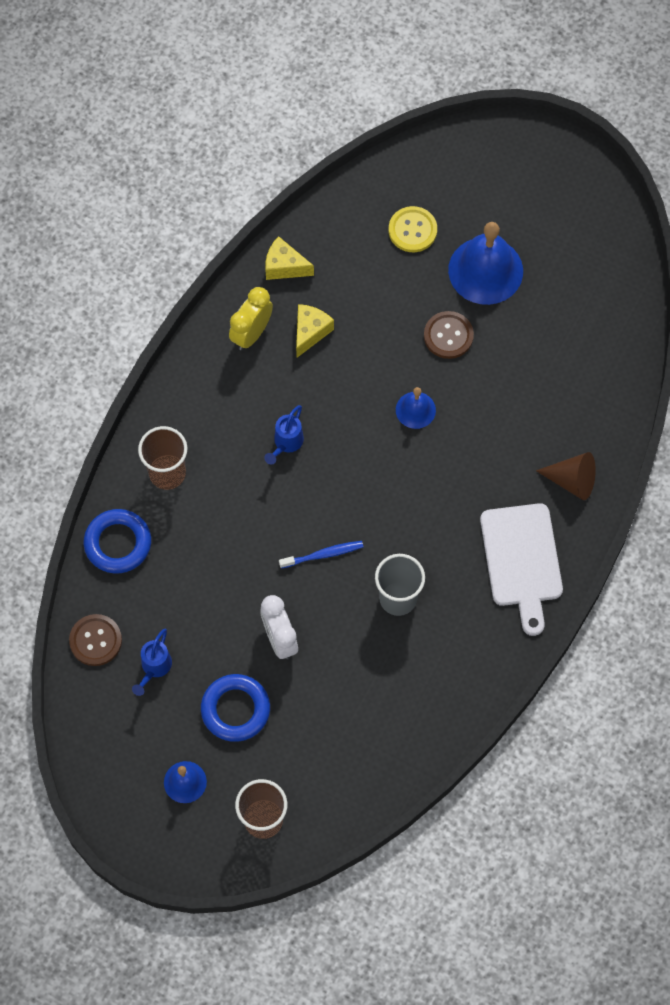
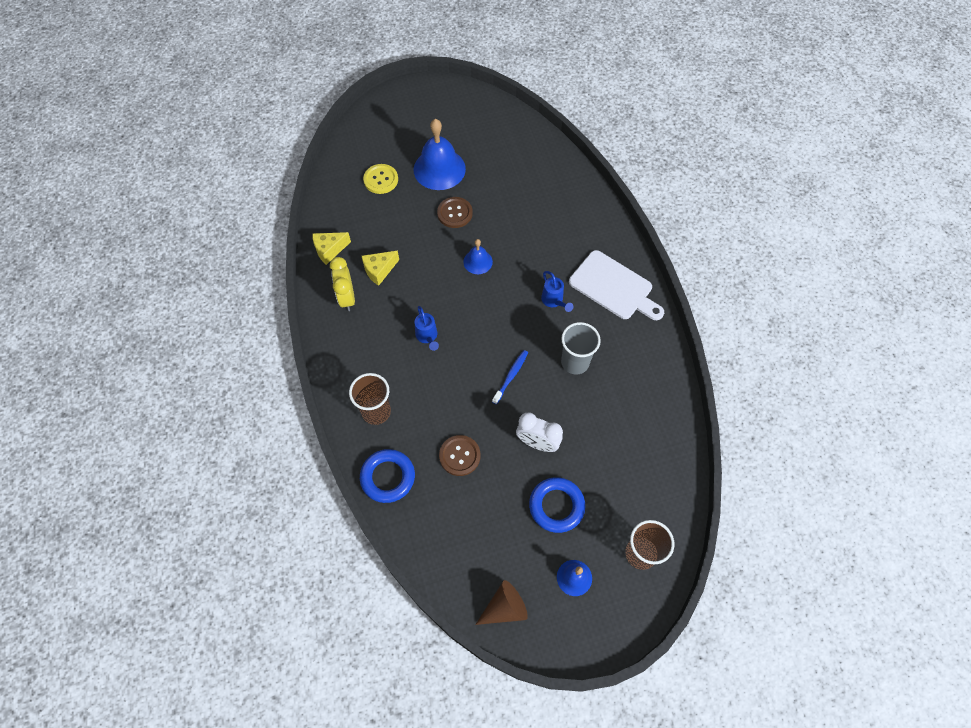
camera: 45 degrees left, 5 degrees down
(95, 640) = (433, 546): brown button -> brown button (459, 456)
(154, 668) = (485, 528): blue watering can -> blue watering can (554, 301)
(310, 332) = (379, 270): yellow cheese -> yellow cheese turned 105 degrees counterclockwise
(572, 480) = (593, 228): brown cone -> brown cone (504, 608)

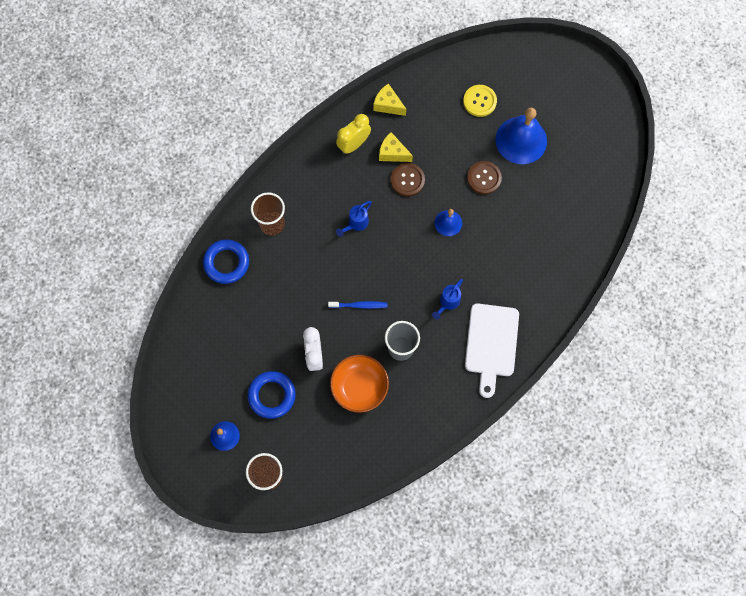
camera: 60 degrees right, 10 degrees up
(459, 456) = (271, 304): brown button -> brown button (407, 180)
(504, 608) = (177, 398): brown cone -> none
(593, 418) = (359, 386): none -> orange bowl

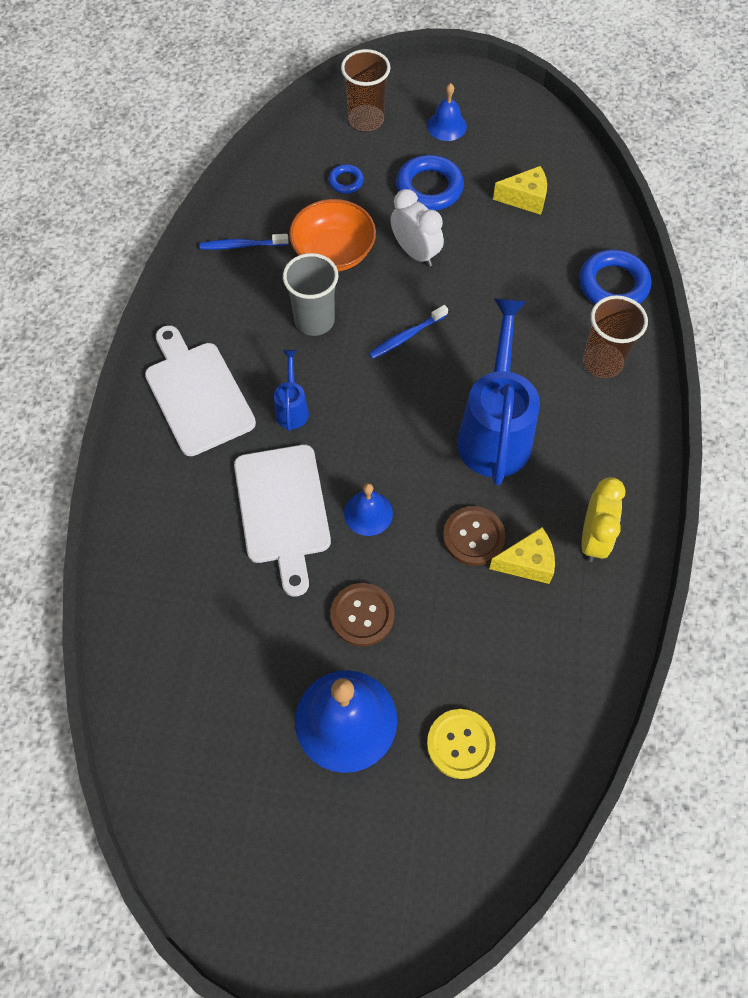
camera: 145 degrees right, 10 degrees down
(316, 434) = (346, 181): none -> blue ring
(355, 224) = (495, 430): blue watering can -> blue watering can, size x2.19
(388, 105) = (597, 635): yellow cheese -> yellow cheese (525, 198)
(408, 427) = (242, 245): none -> blue toothbrush
(487, 251) = (283, 510): none -> white cutting board

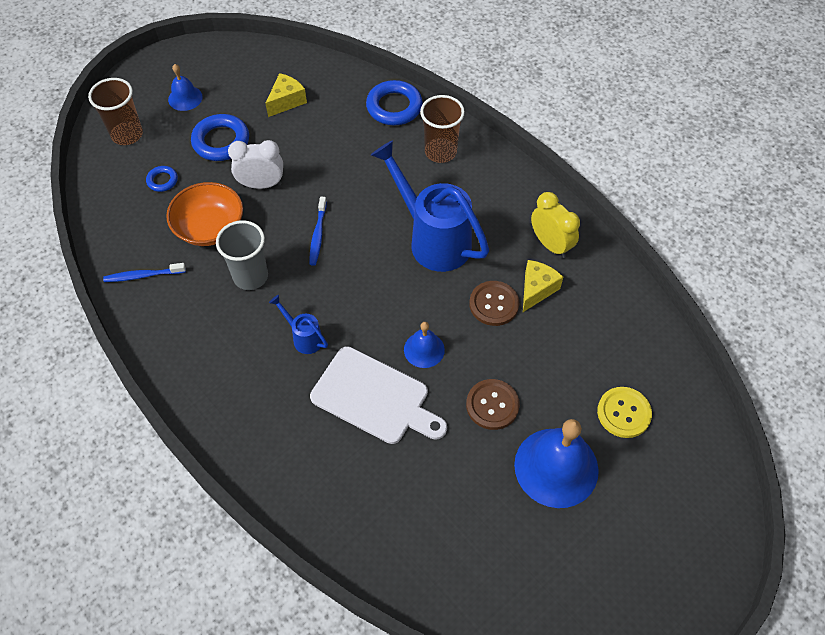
camera: 50 degrees left, 5 degrees down
(197, 394) = (233, 387): white cutting board -> none
(242, 245) = (143, 275): blue toothbrush -> blue toothbrush turned 45 degrees clockwise

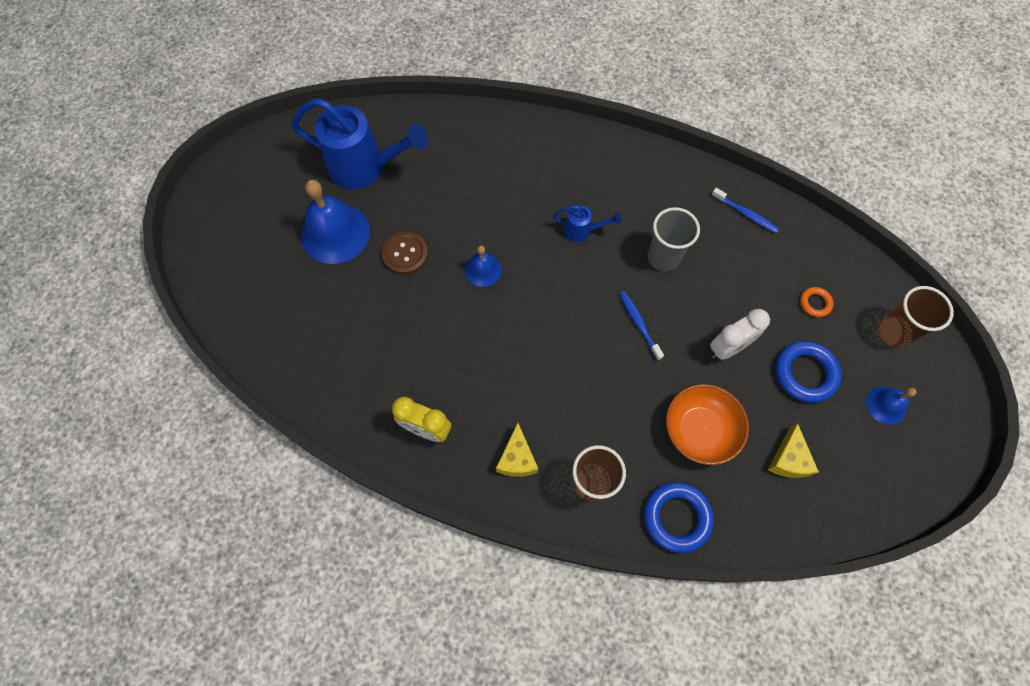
camera: 150 degrees right, 10 degrees up
(143, 275) = (745, 214): blue toothbrush -> blue toothbrush turned 75 degrees clockwise
(162, 180) = (815, 303): blue ring -> orange ring
(210, 228) = (733, 281): orange bowl -> orange bowl (700, 430)
(374, 397) = (497, 214): white cutting board -> none
(432, 239) = (537, 375): blue watering can -> blue watering can (366, 168)
(494, 304) = (447, 339): brown button -> none
(536, 289) = (417, 373): yellow cheese -> yellow cheese (517, 458)
(623, 413) = (298, 299): yellow button -> none

